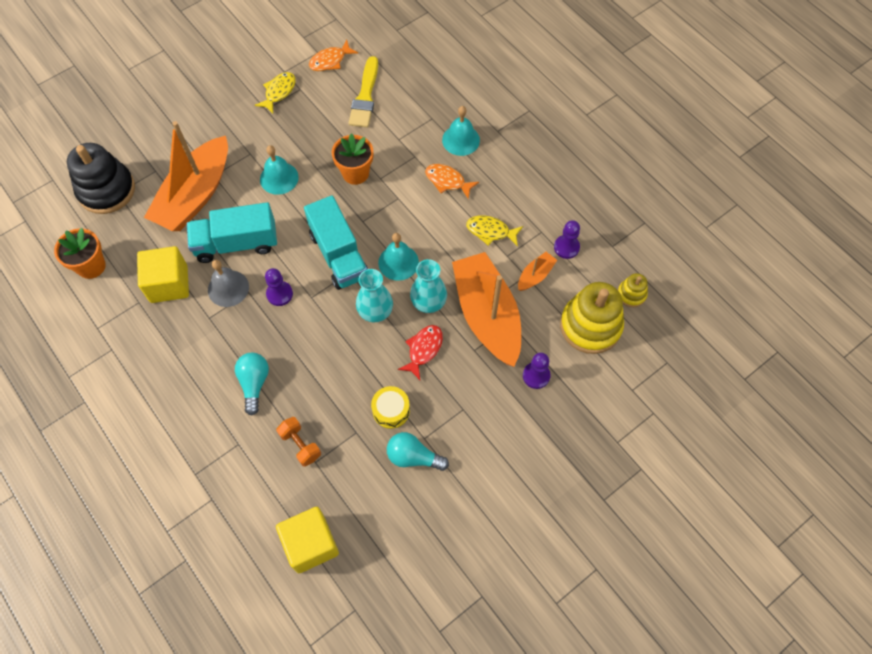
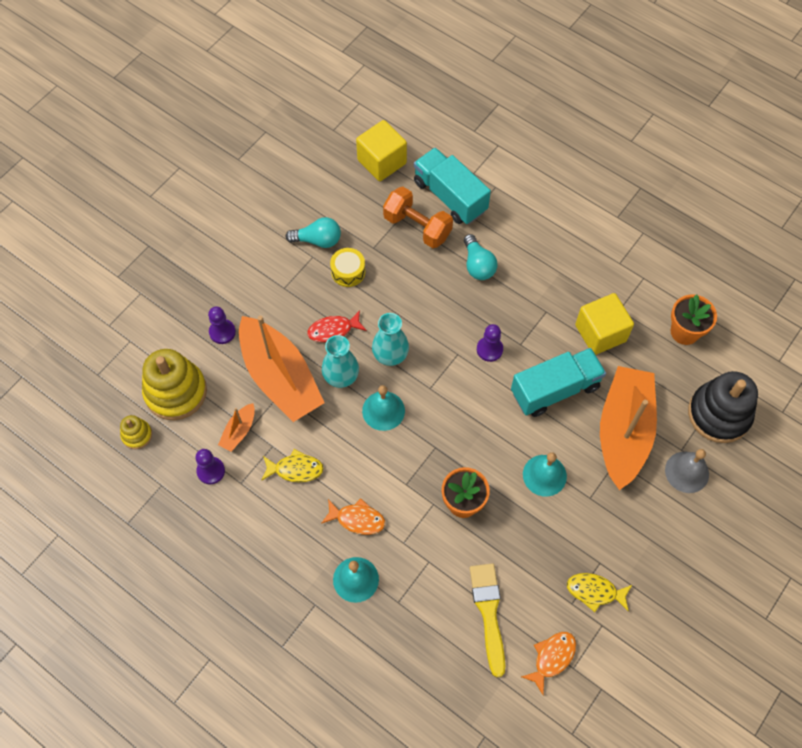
camera: 165 degrees right, 0 degrees up
(228, 288) = (541, 343): grey bell -> grey bell (687, 472)
(279, 92) = (595, 591): yellow fish -> yellow fish turned 90 degrees clockwise
(300, 445) = (417, 227): orange dumbbell -> orange dumbbell, size x1.60
(339, 255) = (446, 403): turquoise truck -> turquoise truck (450, 196)
(423, 349) = (333, 330): red fish -> red fish turned 60 degrees clockwise

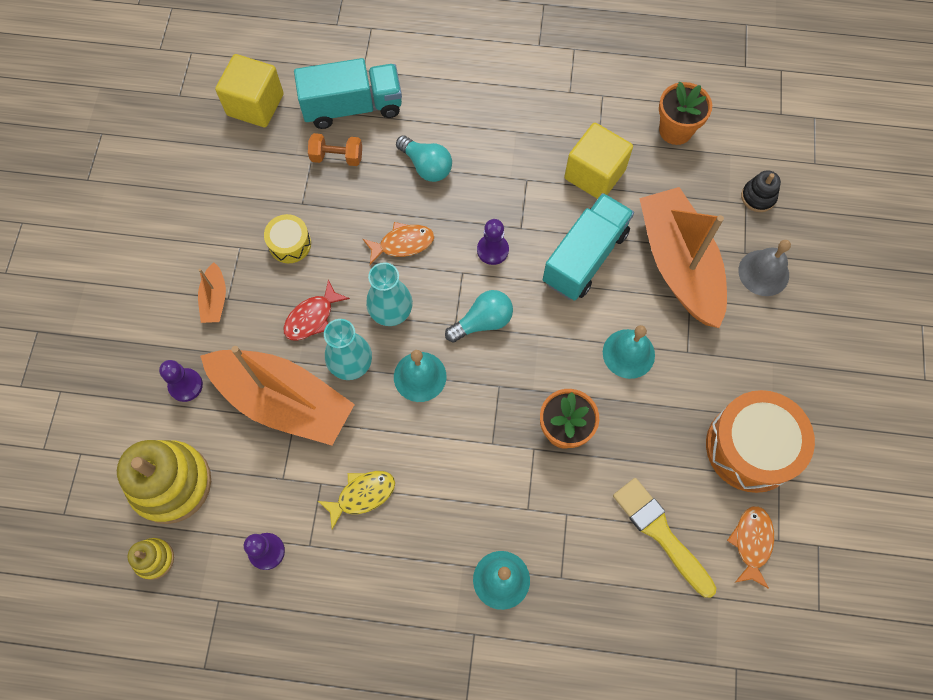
camera: 30 degrees left, 5 degrees up
(239, 431) = (272, 487): orange boat -> orange boat (215, 299)
(318, 240) = (235, 226): turquoise light bulb -> turquoise light bulb (483, 322)
(357, 519) = (463, 512): orange fish -> orange fish (402, 244)
(417, 227) = (337, 157): orange dumbbell -> orange dumbbell, size x0.62
(450, 196) = (352, 107): turquoise truck -> turquoise truck turned 150 degrees clockwise
(595, 591) = (751, 447): yellow fish -> orange drum
(719, 414) = (758, 197): black stacking toy -> black stacking toy, size x0.48

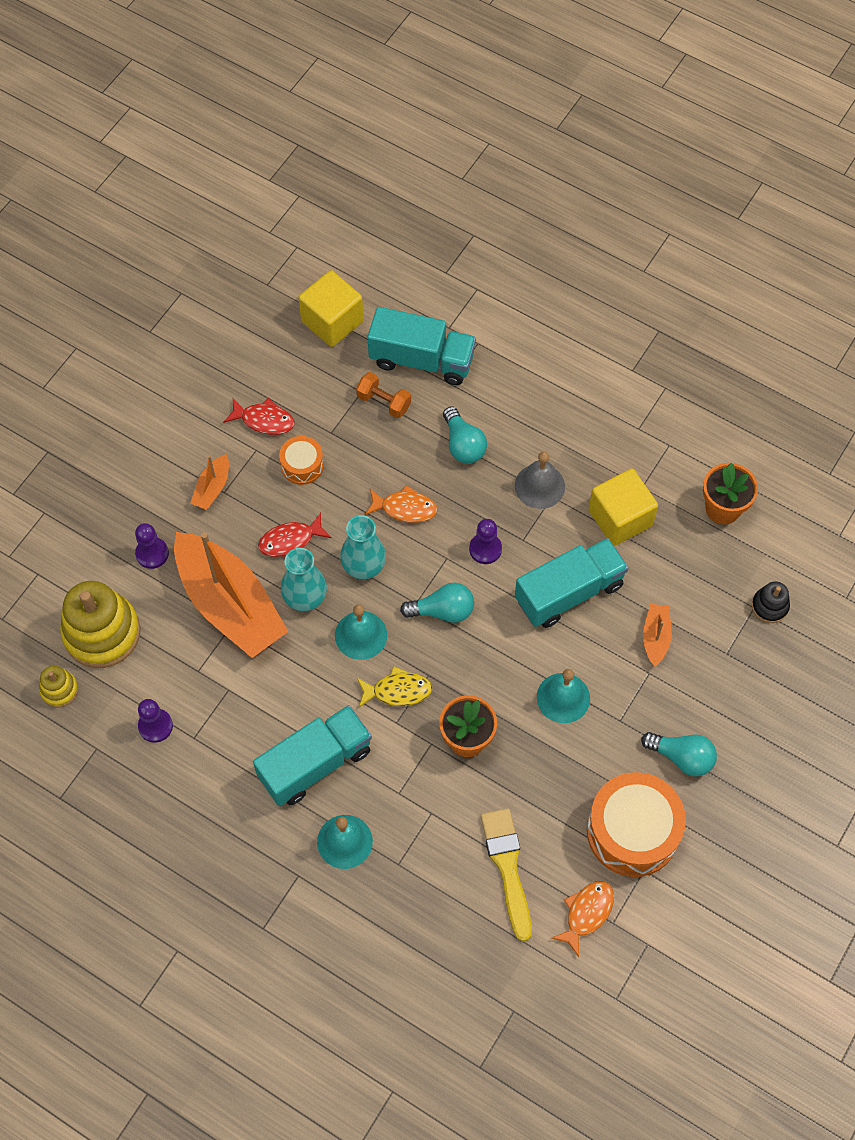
camera: 25 degrees right, 5 degrees down
(234, 217) = (264, 420): none -> red fish
(290, 244) = (302, 465): yellow drum -> orange drum
(362, 495) = (259, 715): yellow fish -> yellow fish (397, 691)
(437, 517) = (315, 763): none -> turquoise truck
(679, 265) = (655, 637): orange boat -> orange boat, size x0.42
(757, 361) = (682, 757): none -> turquoise light bulb
(763, 272) = (734, 679): grey bell -> grey bell (539, 486)

